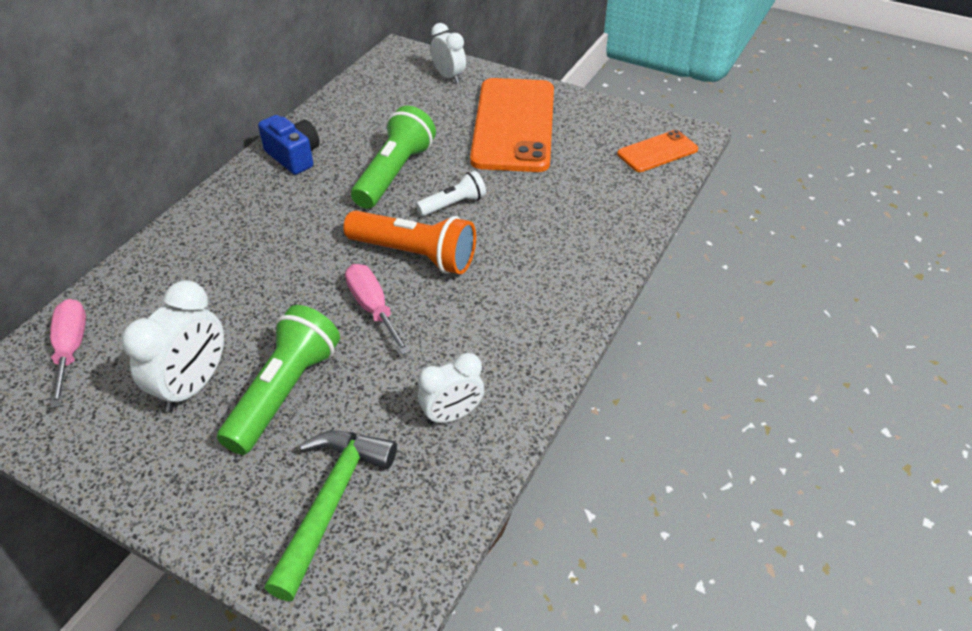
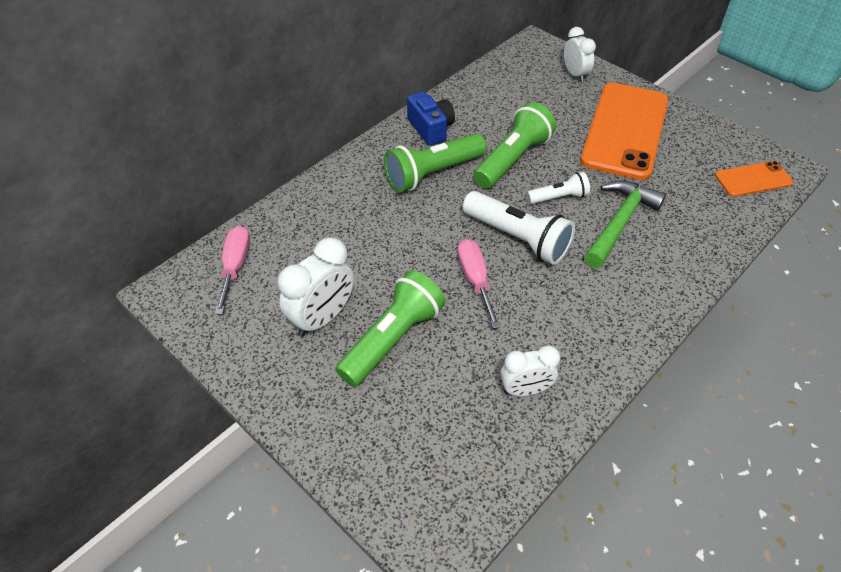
camera: 15 degrees right, 5 degrees up
(303, 203) = (432, 173): none -> green flashlight
(330, 503) = (414, 443): green hammer -> green hammer (619, 223)
(415, 255) = (518, 238): orange flashlight -> white flashlight

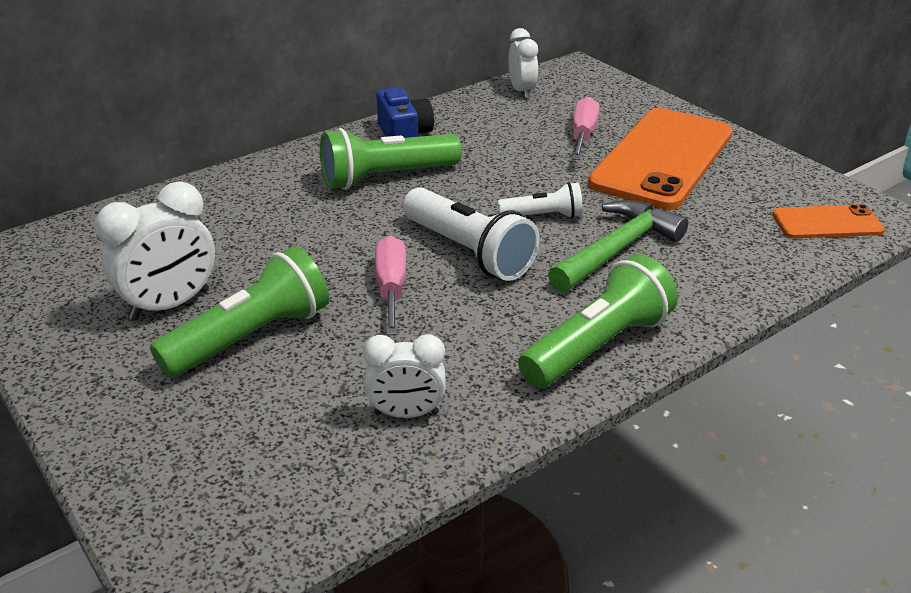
camera: 10 degrees right, 15 degrees down
(235, 266) = (89, 243): pink screwdriver -> pink screwdriver (583, 135)
(513, 159) = (498, 173): green flashlight -> green flashlight (598, 346)
(575, 74) = (616, 100): white clock -> white clock (522, 91)

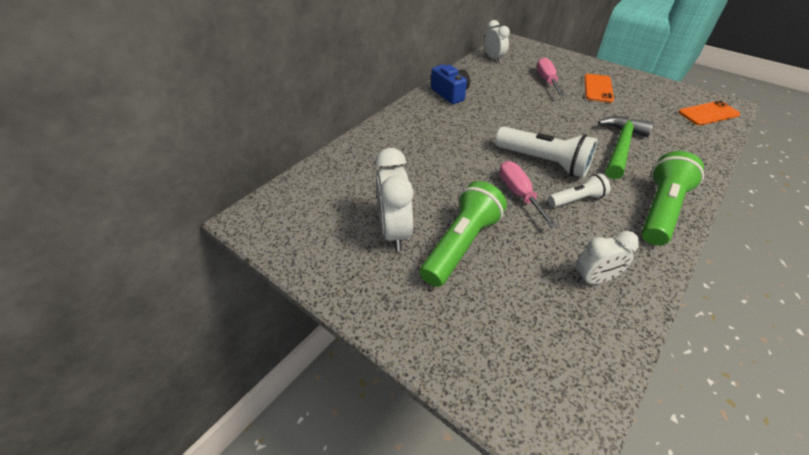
camera: 15 degrees left, 10 degrees up
(170, 305) = (394, 231): white clock -> white clock turned 135 degrees clockwise
(386, 177) = (460, 122): green flashlight -> none
(543, 216) = (565, 132): white flashlight -> white flashlight (577, 199)
(662, 158) = (598, 88): orange phone -> orange phone, size x0.49

